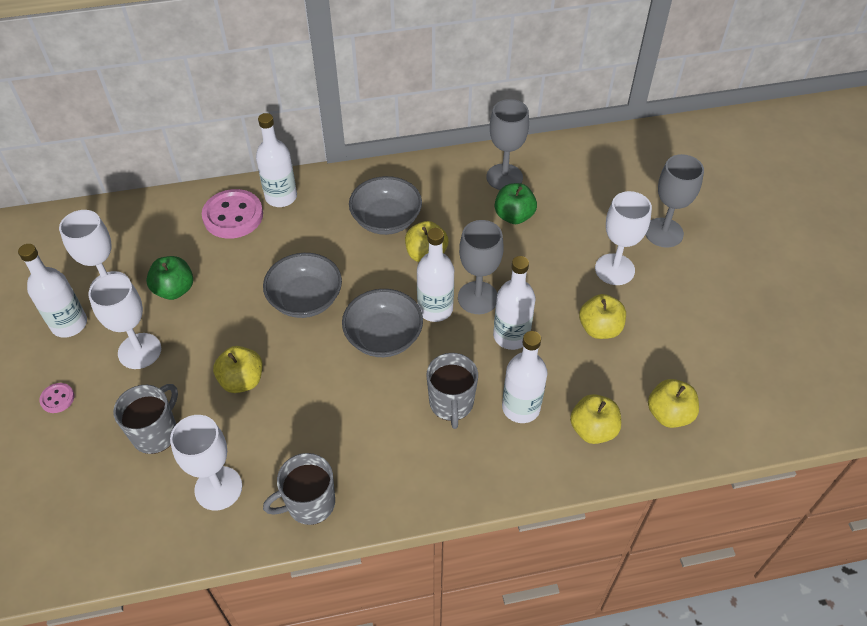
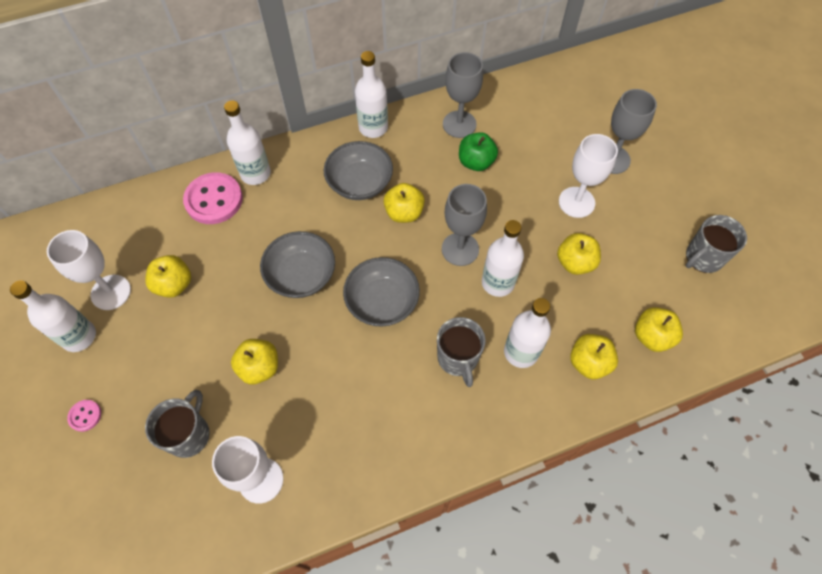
camera: 10 degrees left, 10 degrees up
(139, 351) = (154, 353): white goblet -> none
(174, 289) = (174, 284): green apple -> yellow apple
(309, 503) = (349, 480): grey mug -> grey mug (703, 257)
(435, 309) = (423, 266): white bottle -> white bottle (373, 127)

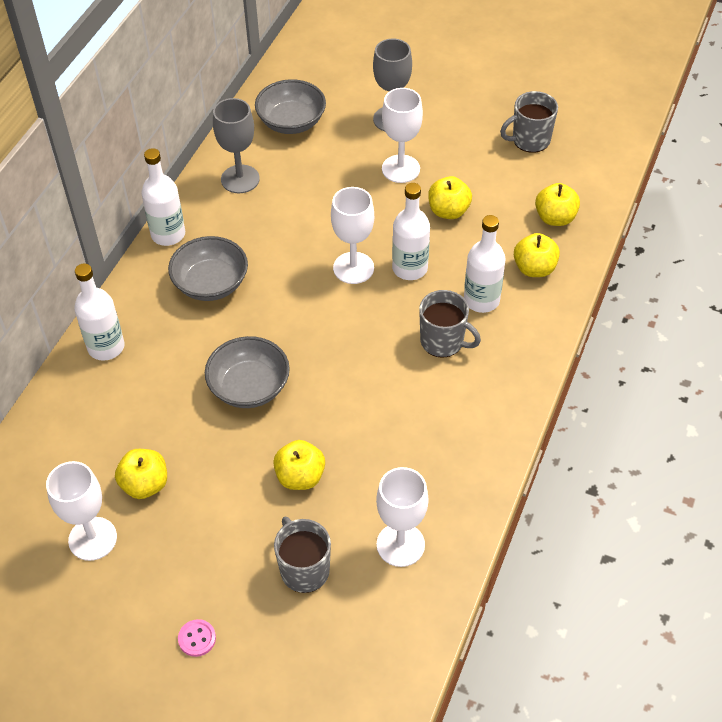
camera: 45 degrees left, 10 degrees down
(79, 336) = (109, 593): white bottle -> none
(214, 200) = (94, 396): pink button -> none
(382, 302) = (339, 352): grey bowl -> grey bowl (291, 122)
(404, 213) = (276, 277): yellow apple -> none
(460, 249) = (353, 268): grey goblet -> white goblet
(476, 162) = (289, 197): green apple -> none
(703, 257) = (530, 140): grey mug -> grey mug turned 60 degrees clockwise

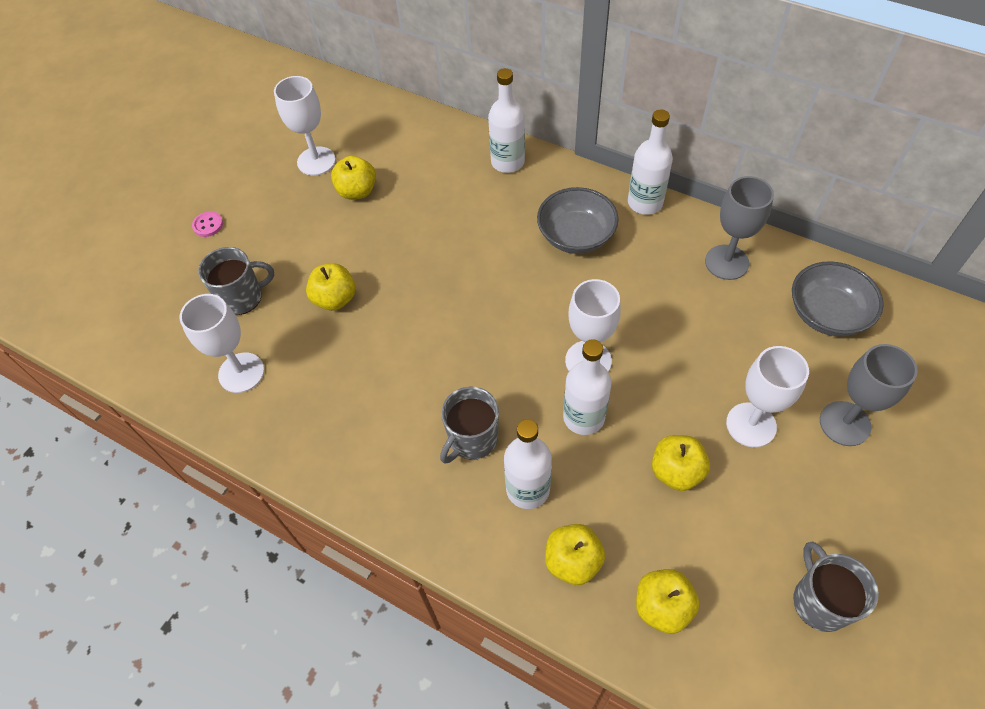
camera: 100 degrees right, 5 degrees up
(249, 387) = (443, 264): grey bowl -> none

